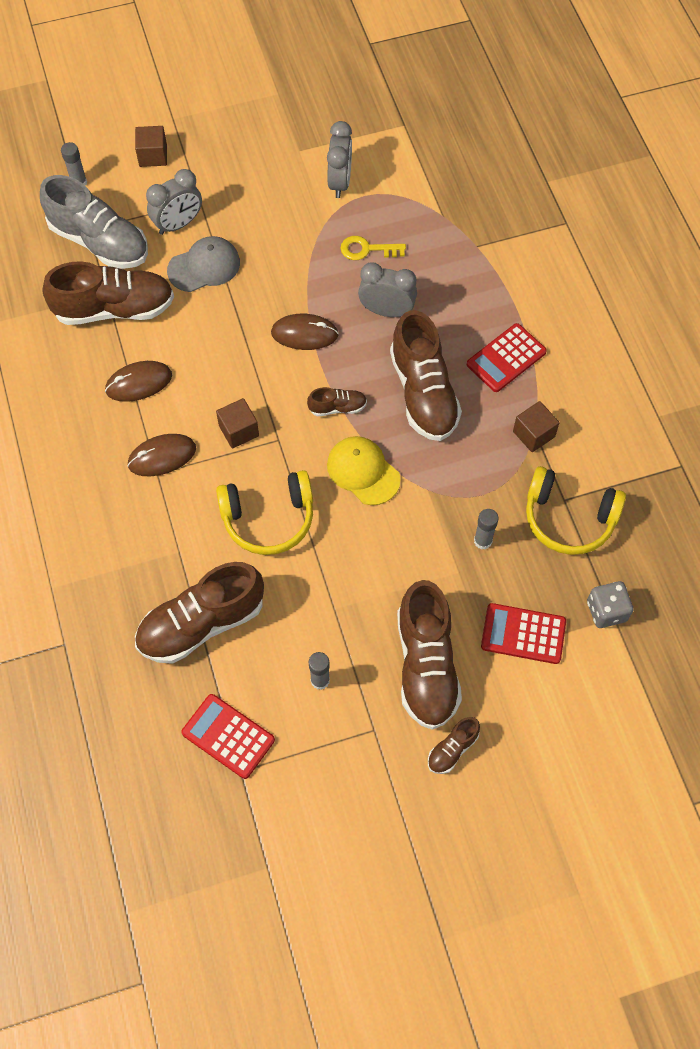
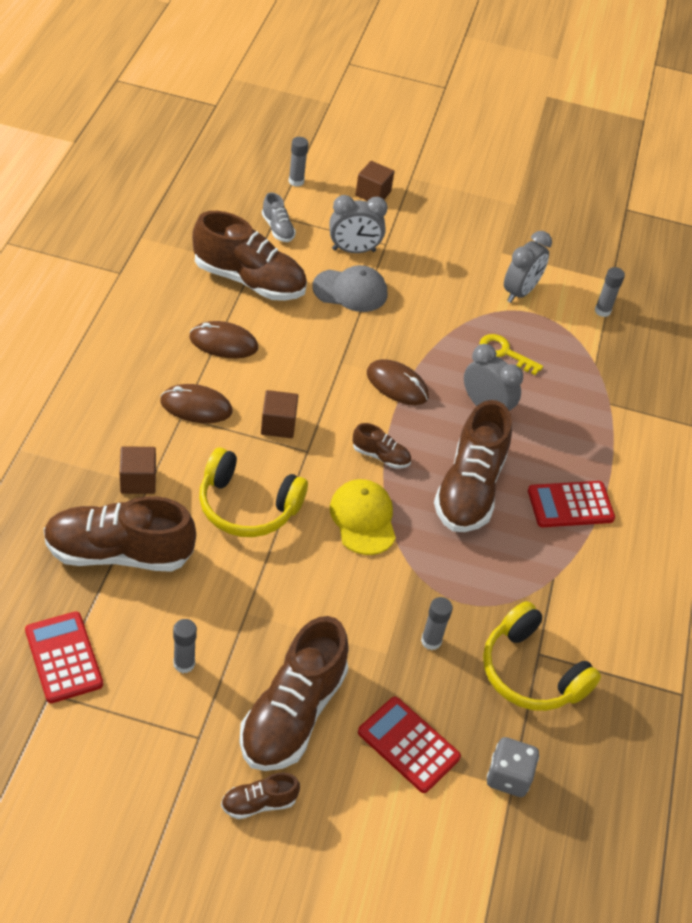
camera: 25 degrees right, 15 degrees down
(99, 242) = (277, 229): grey shoe -> grey shoe, size x0.46
(415, 160) = (602, 311): none -> grey glue stick
(533, 434) = (550, 581): brown cube -> brown cube (138, 480)

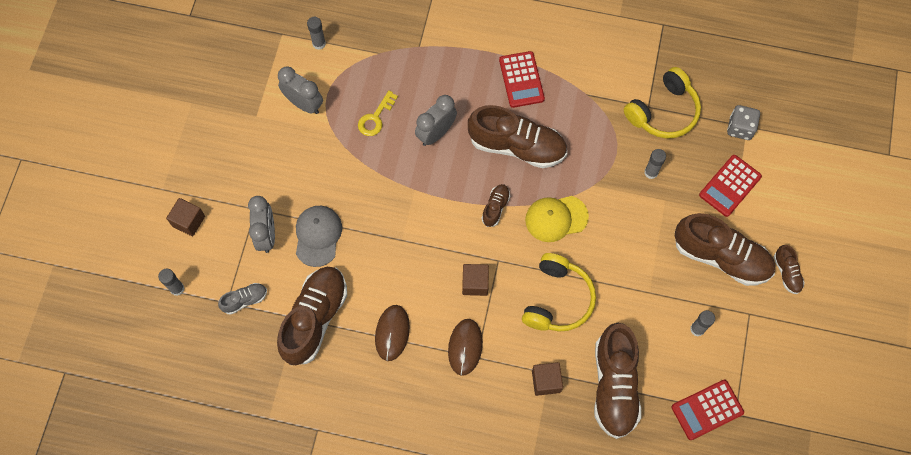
camera: 85 degrees left, 20 degrees up
(397, 385) = (421, 197): brown mouse -> none

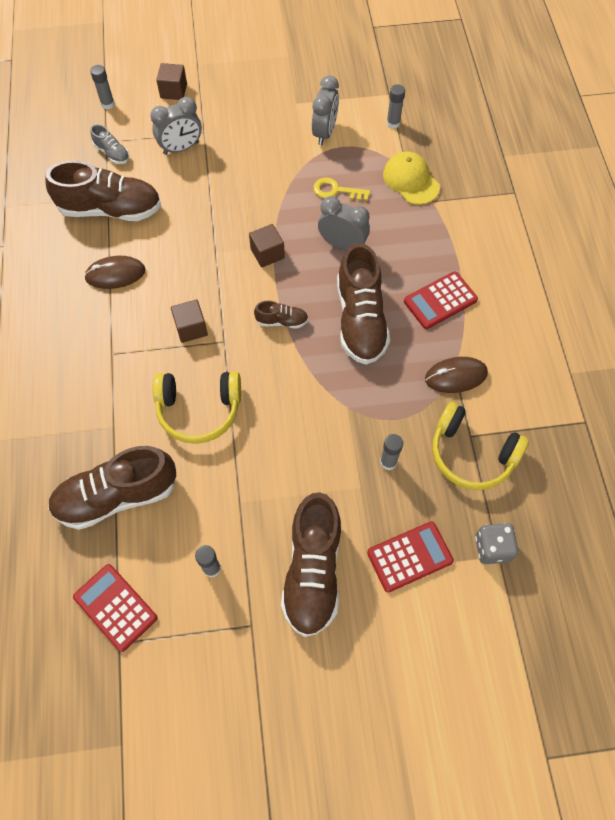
camera: 70 degrees right, 5 degrees down
(318, 236) = (194, 185): grey cap -> none
(465, 347) = (119, 340): brown mouse -> brown mouse (456, 376)
(546, 381) = (103, 426): brown cube -> brown cube (267, 253)
(556, 218) = (292, 381): yellow cap -> yellow cap (411, 180)
(730, 186) = (409, 556): red calculator -> red calculator turned 135 degrees clockwise
(786, 273) = (321, 658): brown shoe -> none

